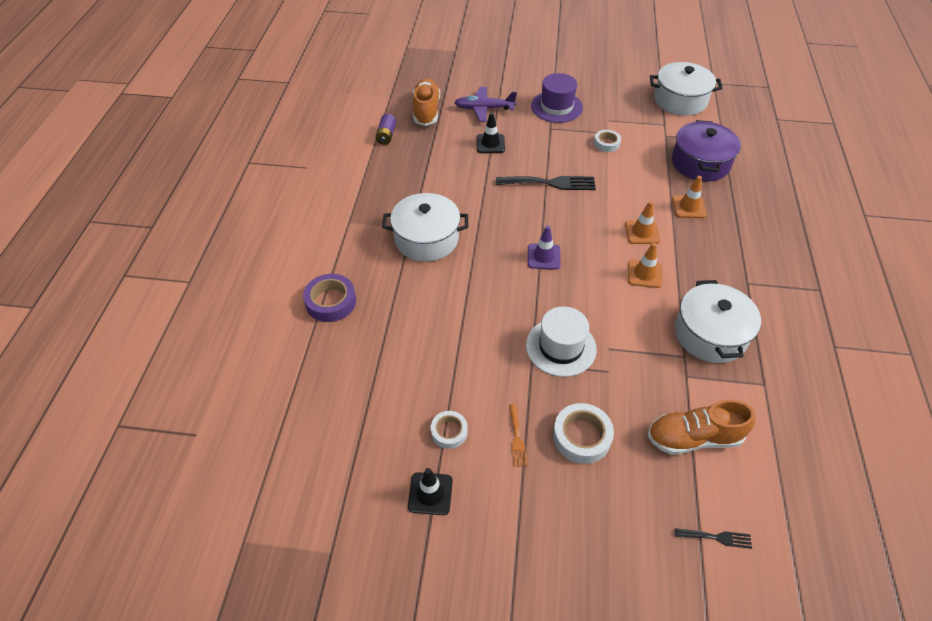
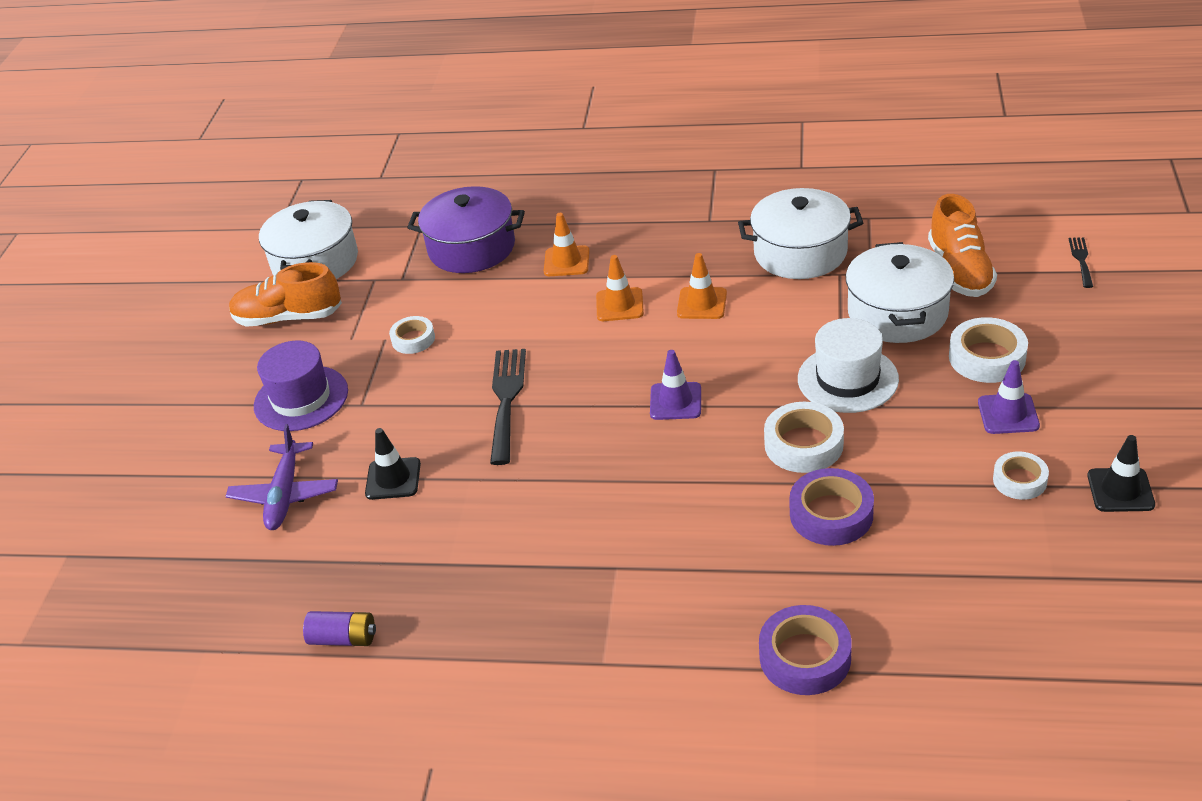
camera: 85 degrees left, 10 degrees down
(426, 111) = (273, 582): orange shoe -> orange shoe (289, 317)
(426, 239) = (642, 543): white pot -> white pot (897, 313)
(434, 324) = (831, 514): none -> purple tape
(497, 317) = (803, 444): none -> white tape
(517, 438) = (1008, 414): orange fork -> purple traffic cone

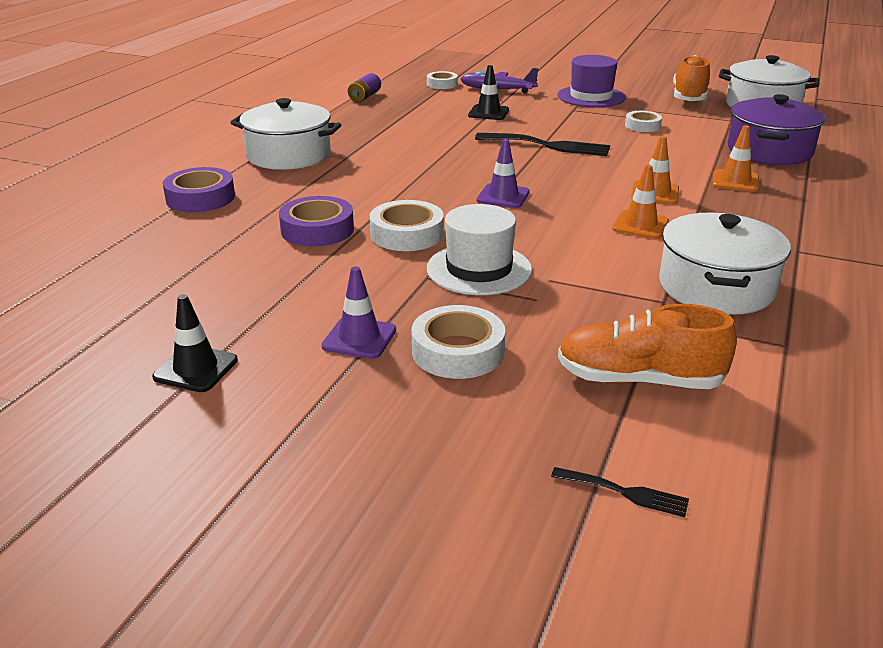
camera: 100 degrees right, 10 degrees down
(897, 313) = (571, 318): white pot -> white pot (288, 155)
(1019, 480) = (266, 318): white tape -> white tape (442, 84)

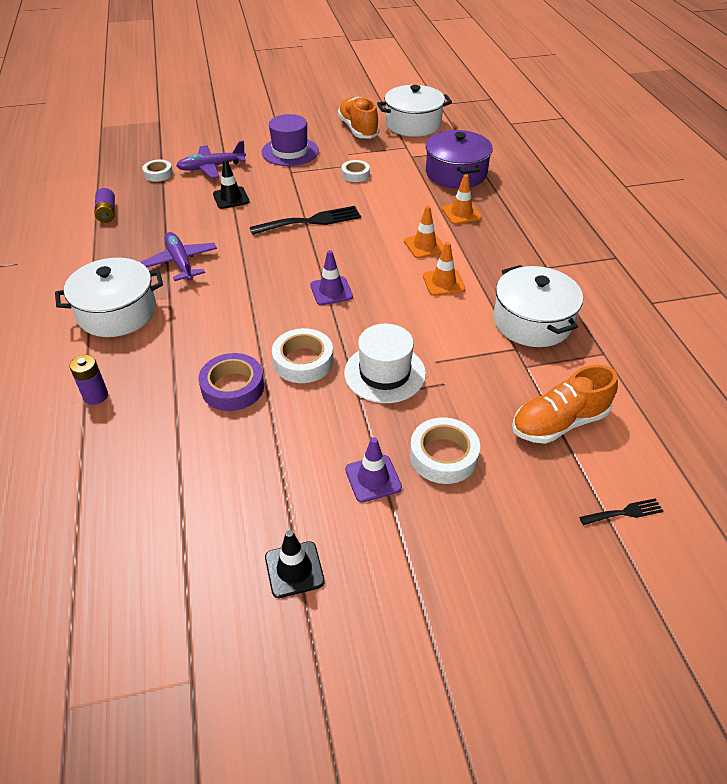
camera: 35 degrees left, 15 degrees up
(200, 198) = (96, 396): purple tape -> purple battery
(384, 140) = (180, 262): none -> purple plane

